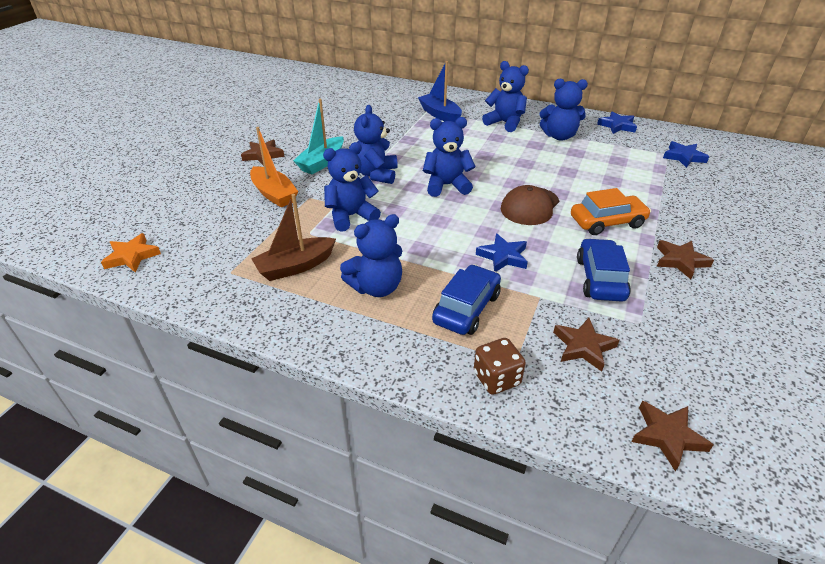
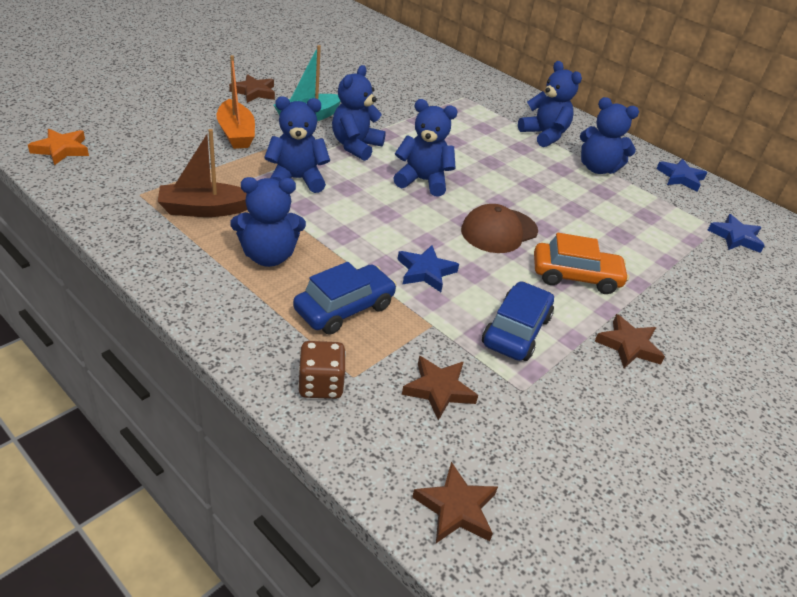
camera: 15 degrees right, 0 degrees up
(440, 114) = (476, 105): blue boat -> none

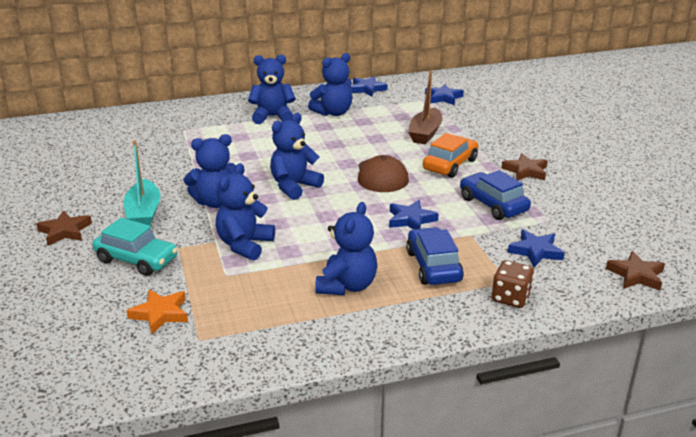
camera: 55 degrees left, 10 degrees down
(61, 150) = (66, 379): orange star -> orange star (160, 314)
(204, 209) = (254, 305): brown boat -> brown boat (425, 133)
(236, 134) = (137, 259): orange boat -> turquoise car
(355, 146) = (216, 202): blue teddy bear -> blue teddy bear turned 75 degrees counterclockwise
(439, 390) = (535, 251): brown star -> blue star

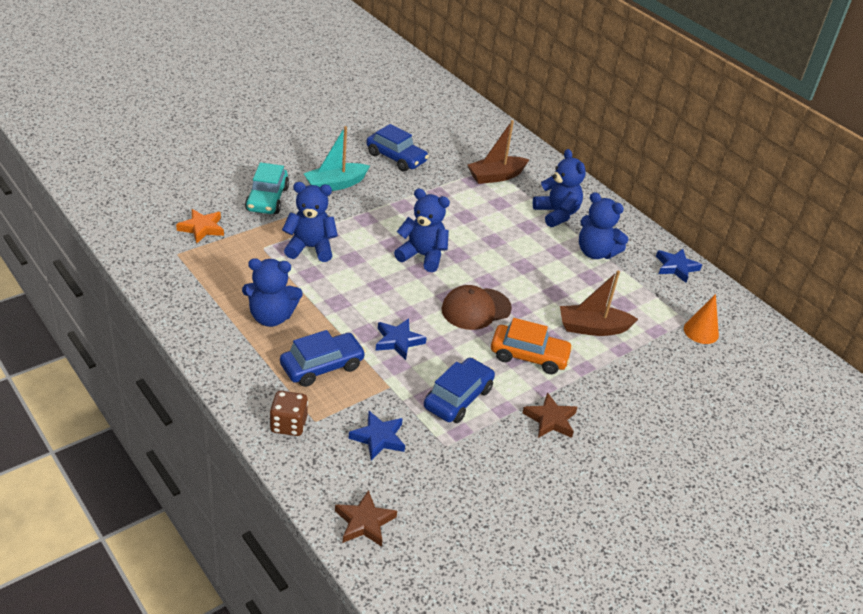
camera: 65 degrees right, 10 degrees up
(65, 231) = (292, 155): brown star -> none
(125, 172) = (396, 158): none -> blue car
(198, 130) = (496, 176): none -> brown boat
(216, 202) = (371, 217): blue teddy bear -> none
(443, 97) = (701, 331): blue star -> orange cone

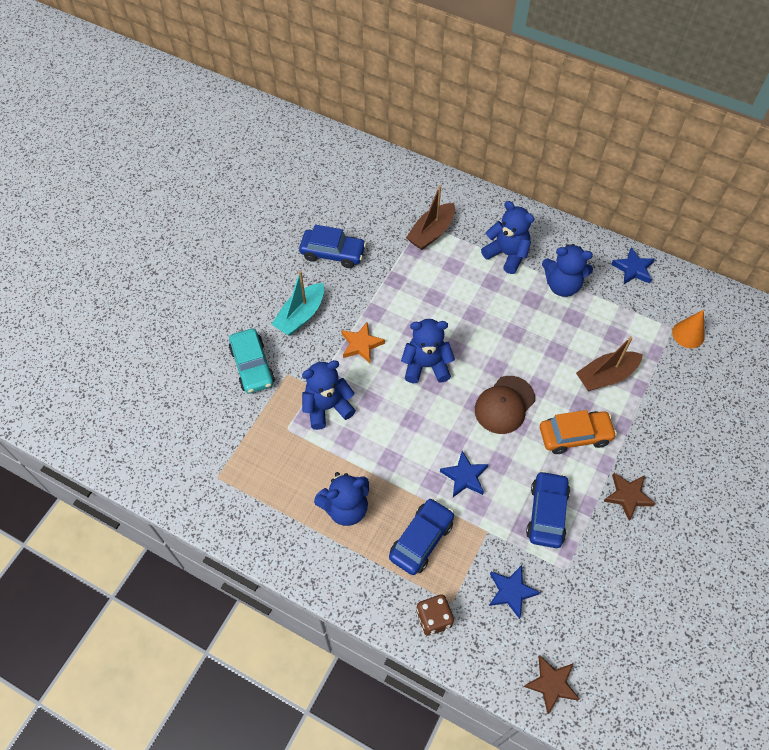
camera: 20 degrees left, 20 degrees up
(202, 228) = (218, 434): orange star -> orange star (361, 345)

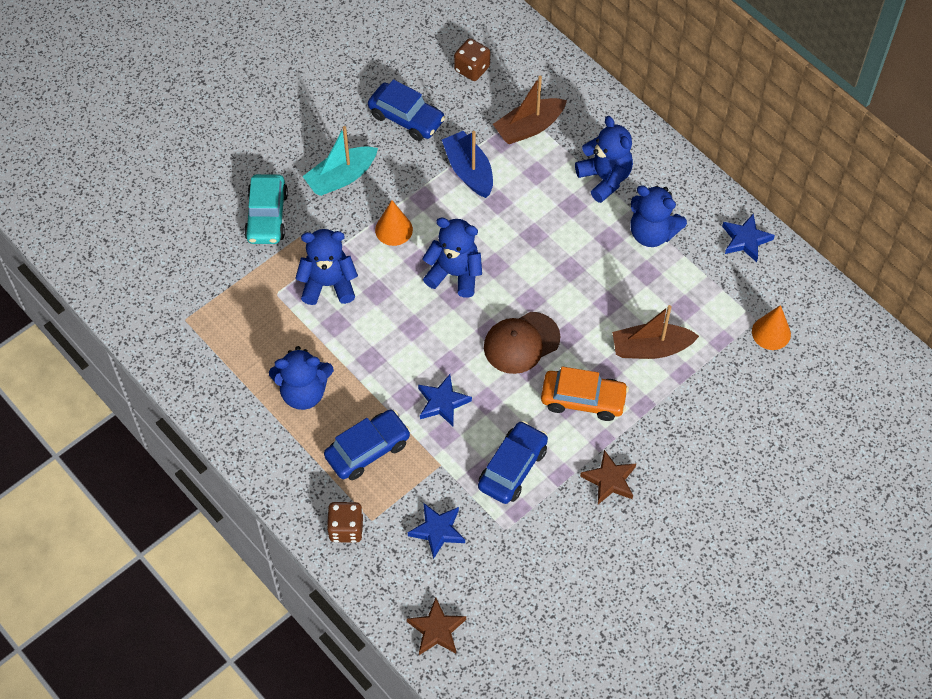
camera: 20 degrees right, 0 degrees up
(361, 345) = (393, 229): orange star -> orange cone
(367, 201) = (472, 69): none -> brown dice
(400, 280) = (469, 171): none -> blue boat

